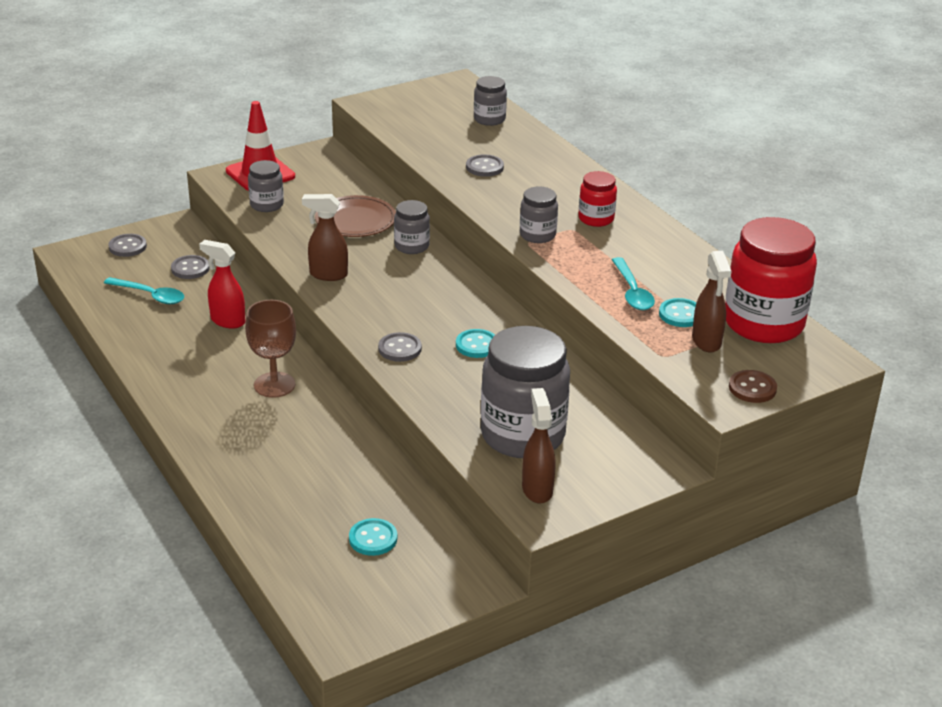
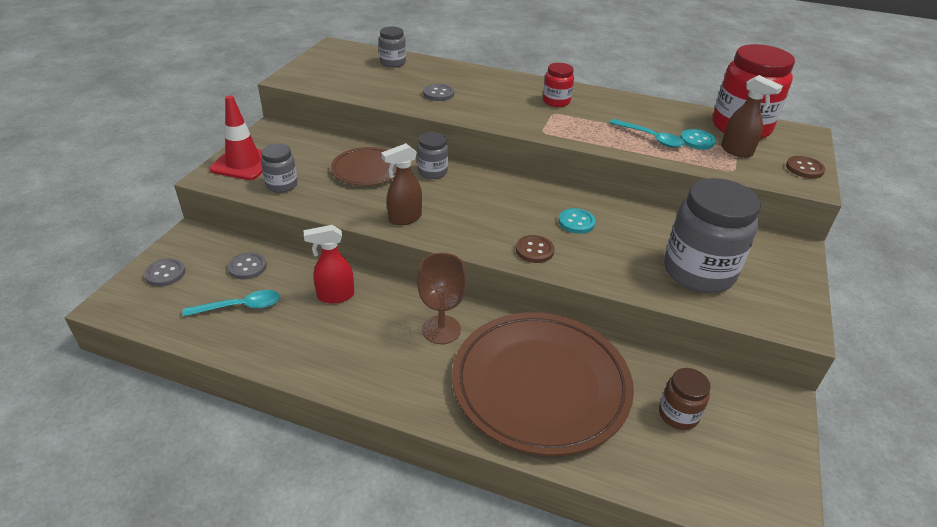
camera: 40 degrees left, 5 degrees up
(295, 460) = (540, 385): none -> brown plate
(373, 539) = (678, 415): turquoise button -> brown jar
(400, 349) = (534, 250): grey button -> brown button
(537, 235) = (541, 125): grey jar -> none
(537, 489) = (766, 307): brown spray bottle -> none

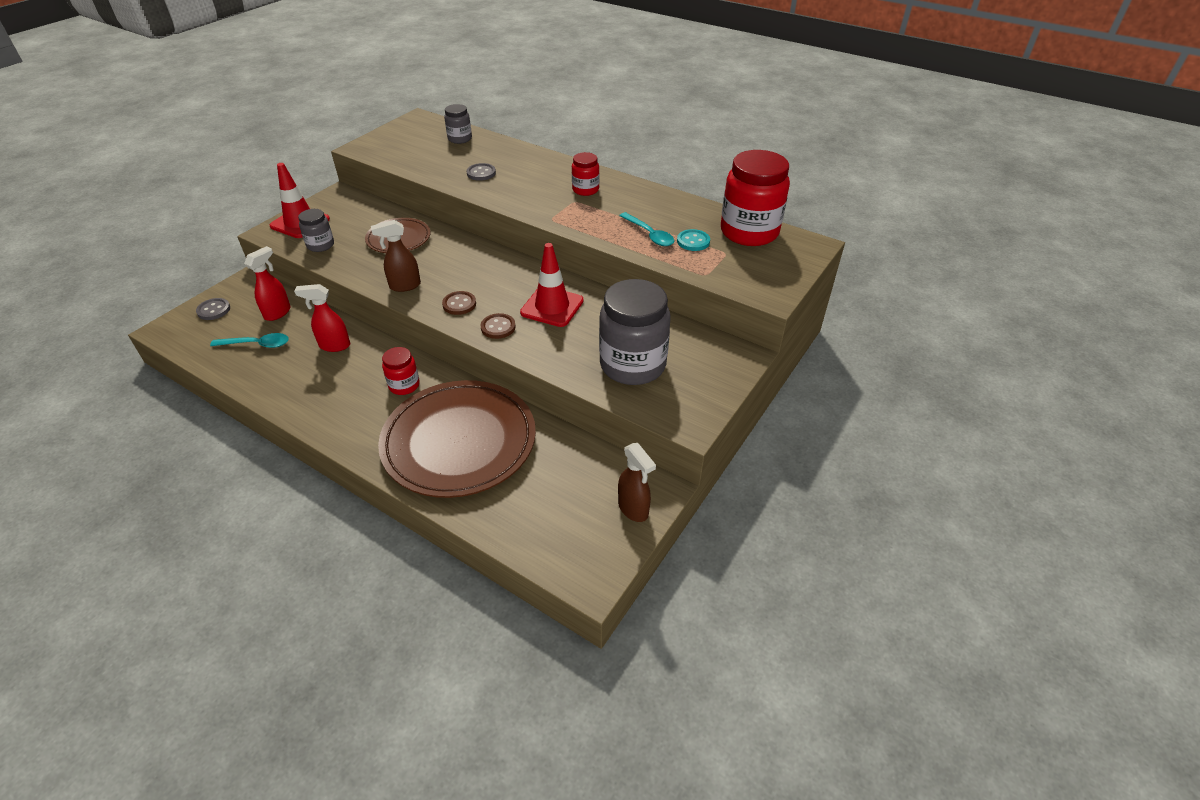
camera: 15 degrees right, 5 degrees up
(247, 267) = (278, 313): grey button -> red spray bottle
(432, 172) = (453, 246): grey jar -> none
(441, 330) = (404, 385): brown goblet -> red jar
(576, 222) = (552, 307): turquoise button -> red traffic cone
(678, 415) = (560, 484): brown jar -> none
(737, 151) = (724, 256): brown spray bottle -> brown spray bottle (633, 509)
(804, 168) = (779, 280): brown button -> brown button (459, 304)

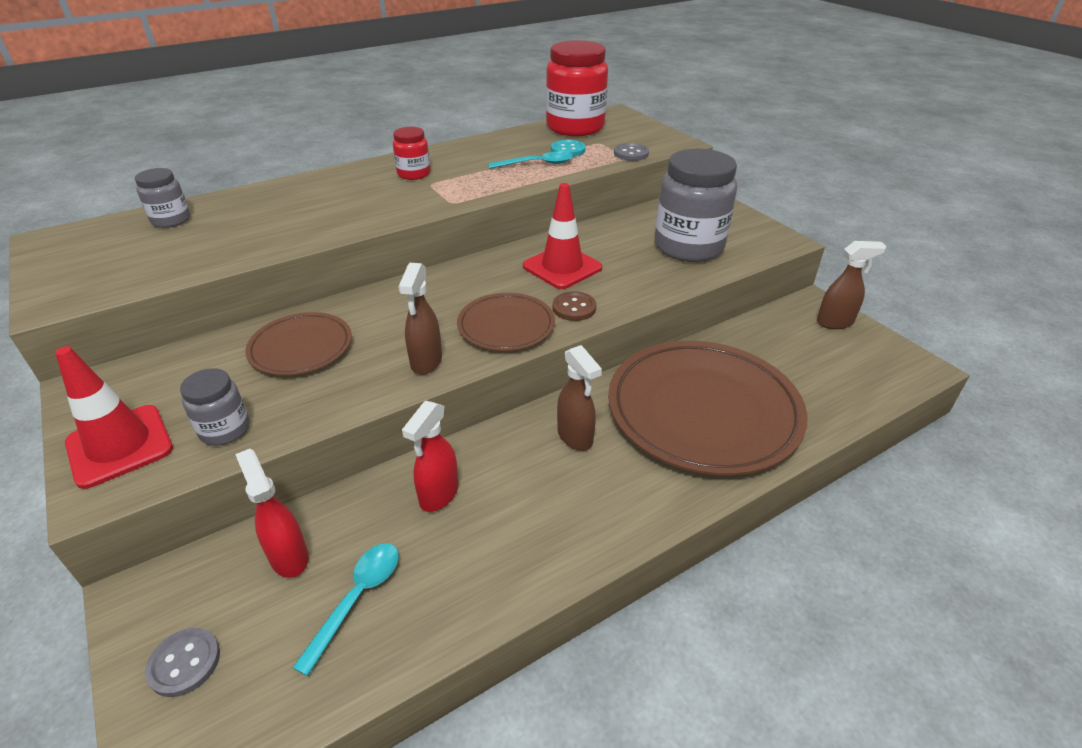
camera: 65 degrees left, 5 degrees down
(404, 385) = (575, 437): red jar -> brown spray bottle
(459, 304) = (506, 326): brown button -> brown plate
(481, 173) = (288, 222): grey button -> grey button (631, 154)

